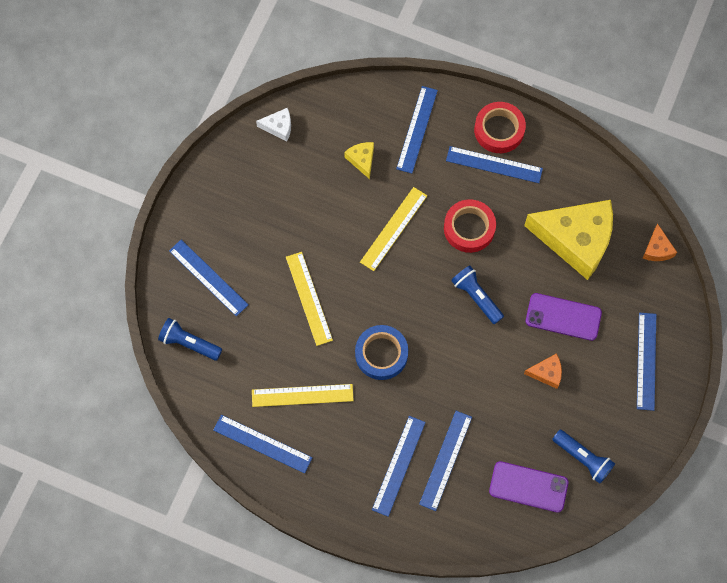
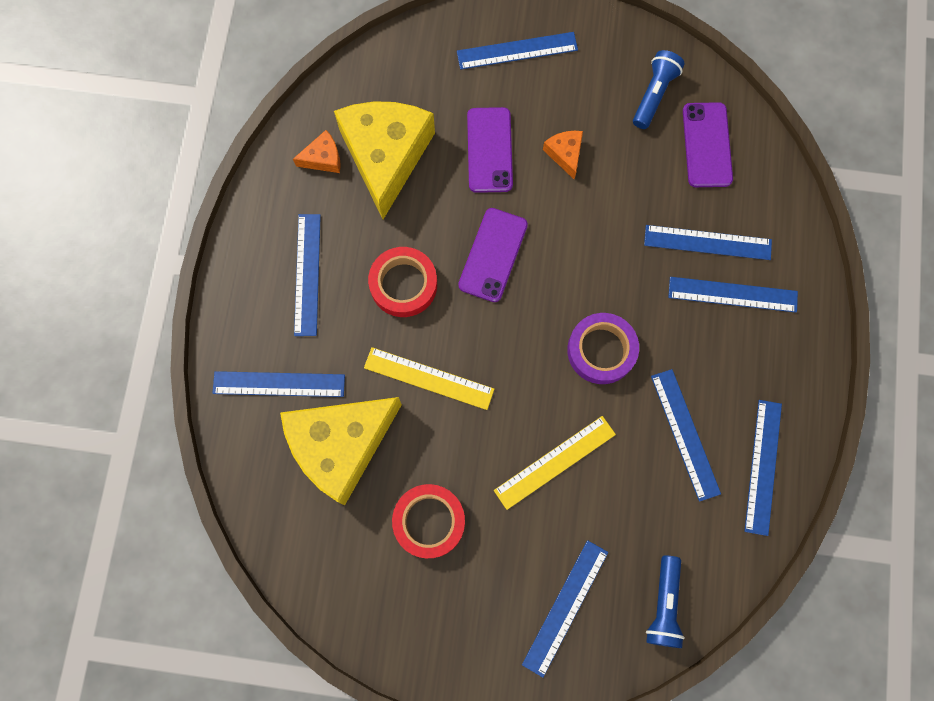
camera: 105 degrees left, 5 degrees up
(278, 127) = (317, 575): white cheese -> none
(302, 395) = (685, 434): yellow ruler -> blue ruler
(362, 160) = (341, 445): yellow cheese -> yellow cheese, size x2.38
(381, 354) = (601, 350): blue tape -> purple tape
(476, 297) = (493, 255): blue flashlight -> purple phone
(499, 130) = (256, 279): red tape -> red tape (429, 521)
(657, 249) = (374, 64): orange cheese -> orange cheese (323, 158)

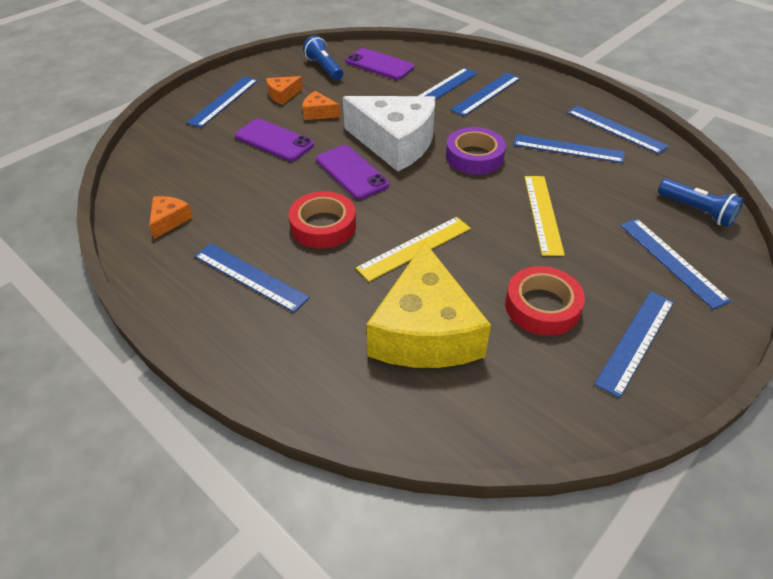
camera: 55 degrees left, 30 degrees down
(279, 384) = (327, 346): blue ruler -> blue ruler (636, 341)
(386, 156) = (213, 188): yellow cheese -> none
(569, 262) = (395, 143): none -> white cheese
(570, 95) = (283, 95): none -> orange cheese

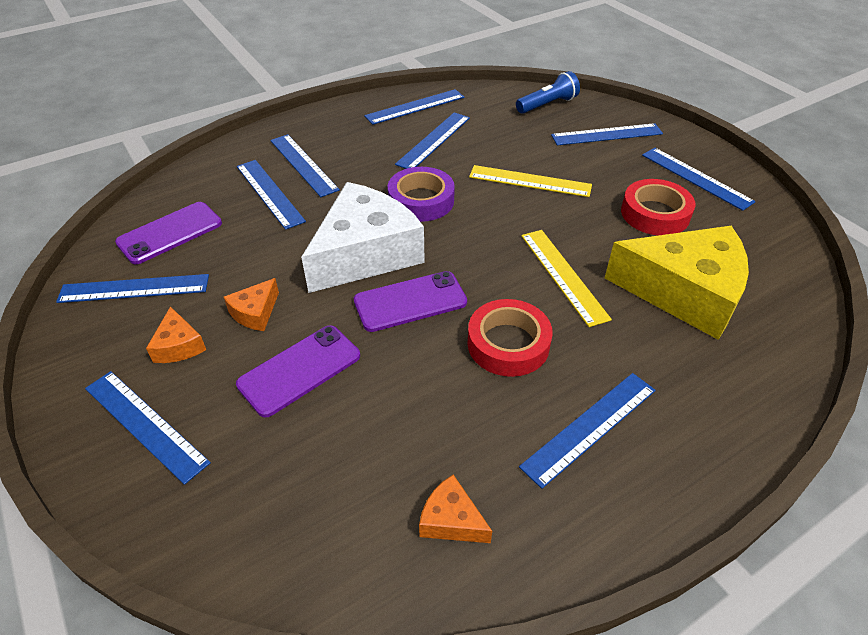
camera: 75 degrees left, 0 degrees up
(324, 68) = (134, 289): blue flashlight -> blue ruler

